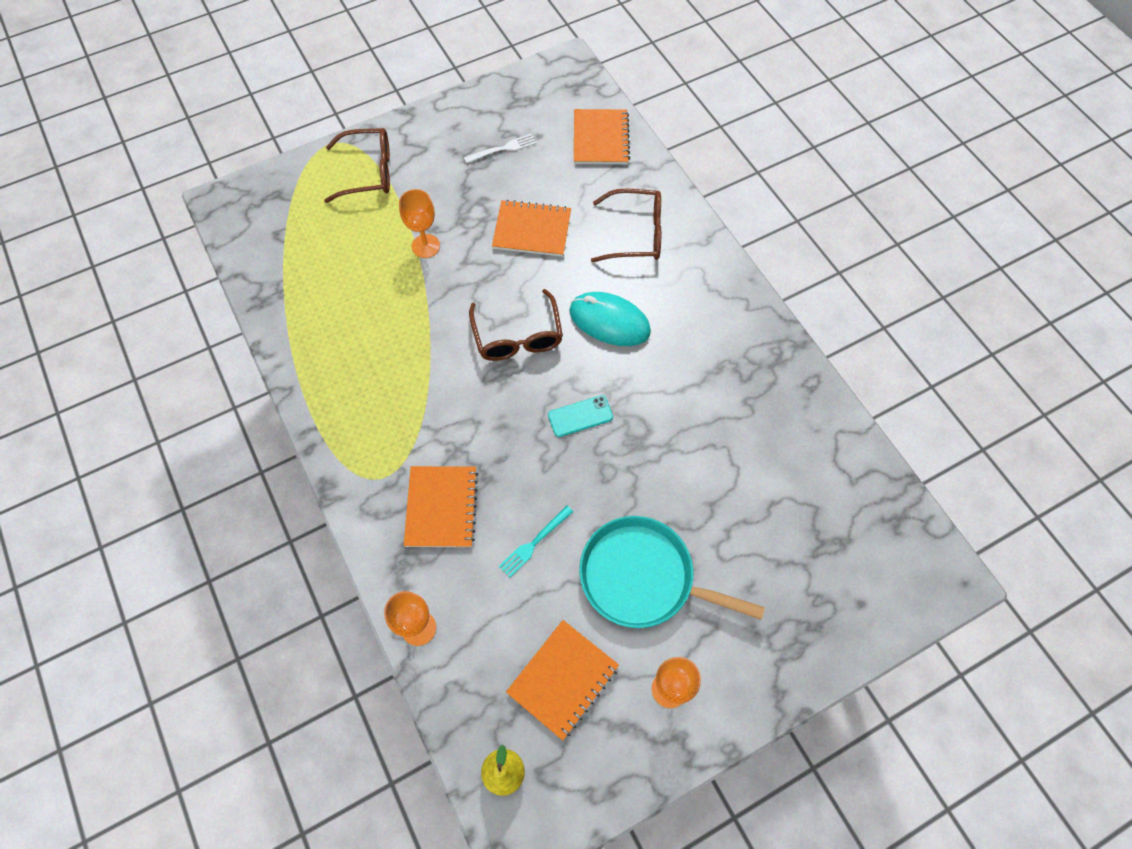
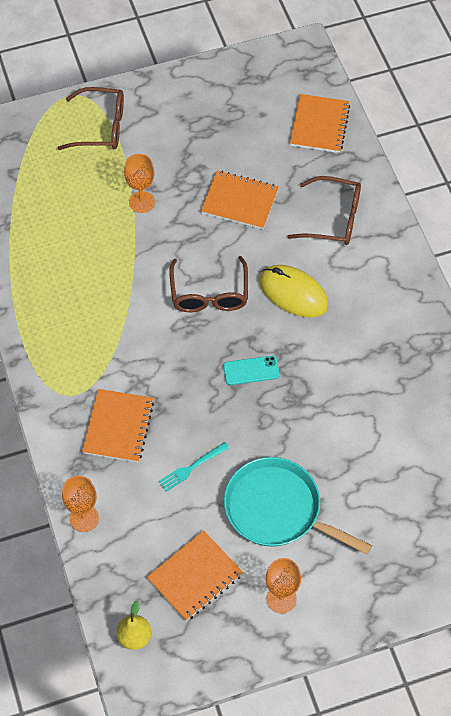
camera: 10 degrees right, 5 degrees down
(503, 149) = (227, 122): white fork -> none
(609, 321) = (293, 293): turquoise mouse -> yellow mouse

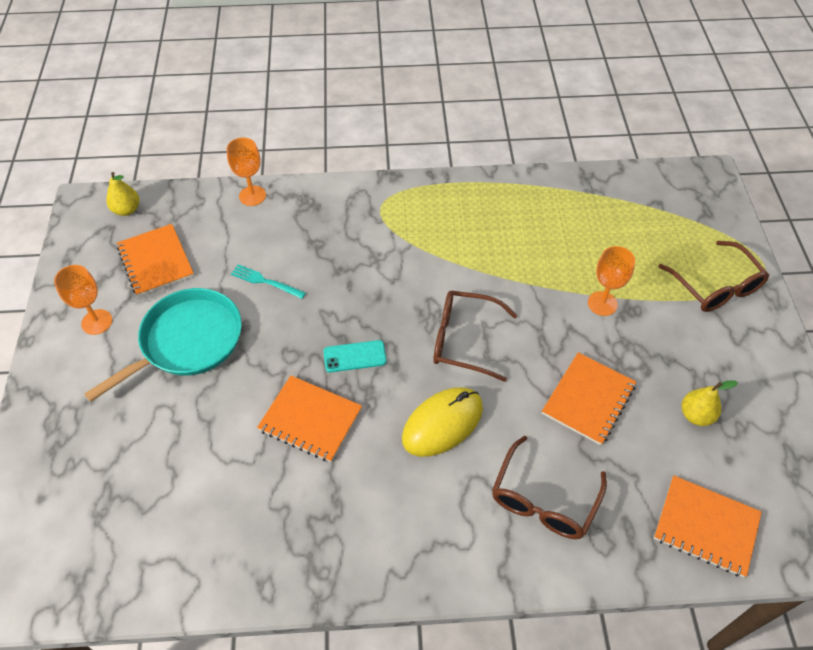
camera: 105 degrees right, 5 degrees down
(101, 127) = (715, 286): brown glasses -> brown glasses turned 45 degrees counterclockwise
(118, 427) = (333, 235): orange notebook -> orange notebook (310, 419)
(191, 467) = (265, 281): turquoise fork -> turquoise fork turned 45 degrees counterclockwise
(231, 134) = (696, 415): none -> yellow pear
(251, 370) = (354, 356): turquoise phone -> turquoise phone turned 75 degrees clockwise

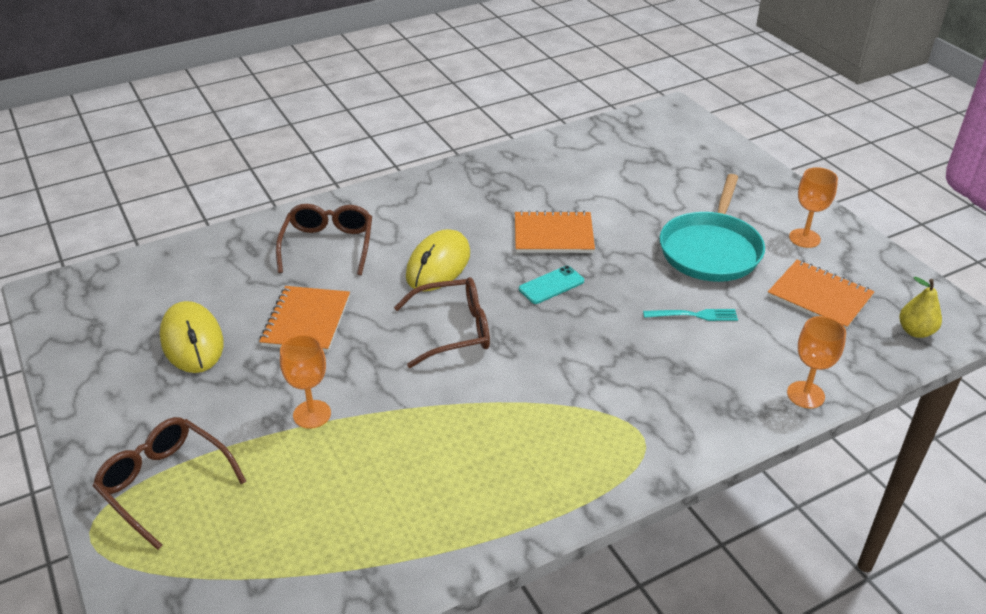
camera: 155 degrees right, 15 degrees down
(696, 415) = (192, 341): yellow pear -> yellow mouse
(706, 526) = (183, 268): orange notebook -> none

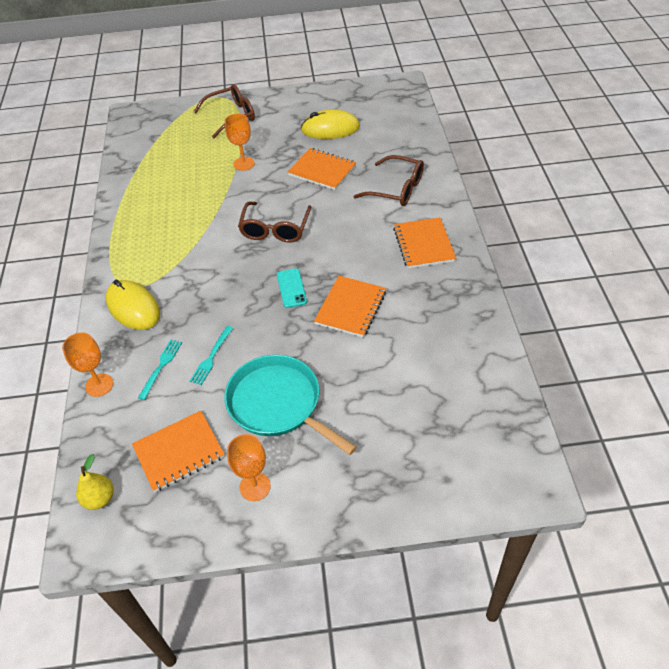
camera: 115 degrees right, 10 degrees up
(425, 206) = (424, 244): none -> orange notebook
(438, 265) = (346, 236): yellow mouse -> yellow mouse (133, 307)
(738, 351) = (161, 366): none -> turquoise fork

